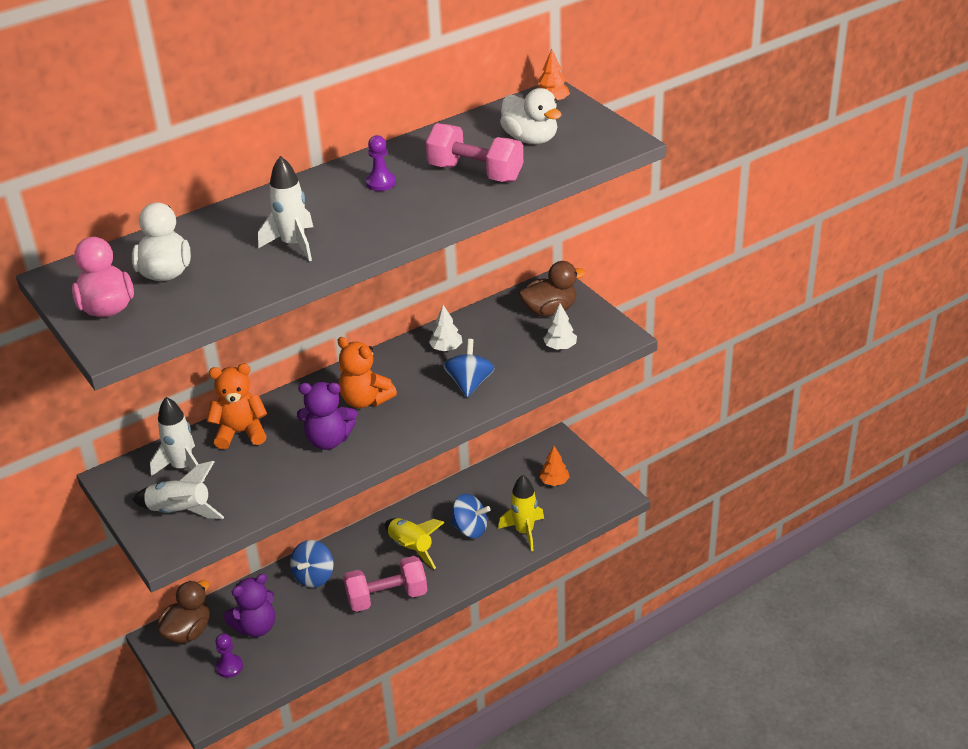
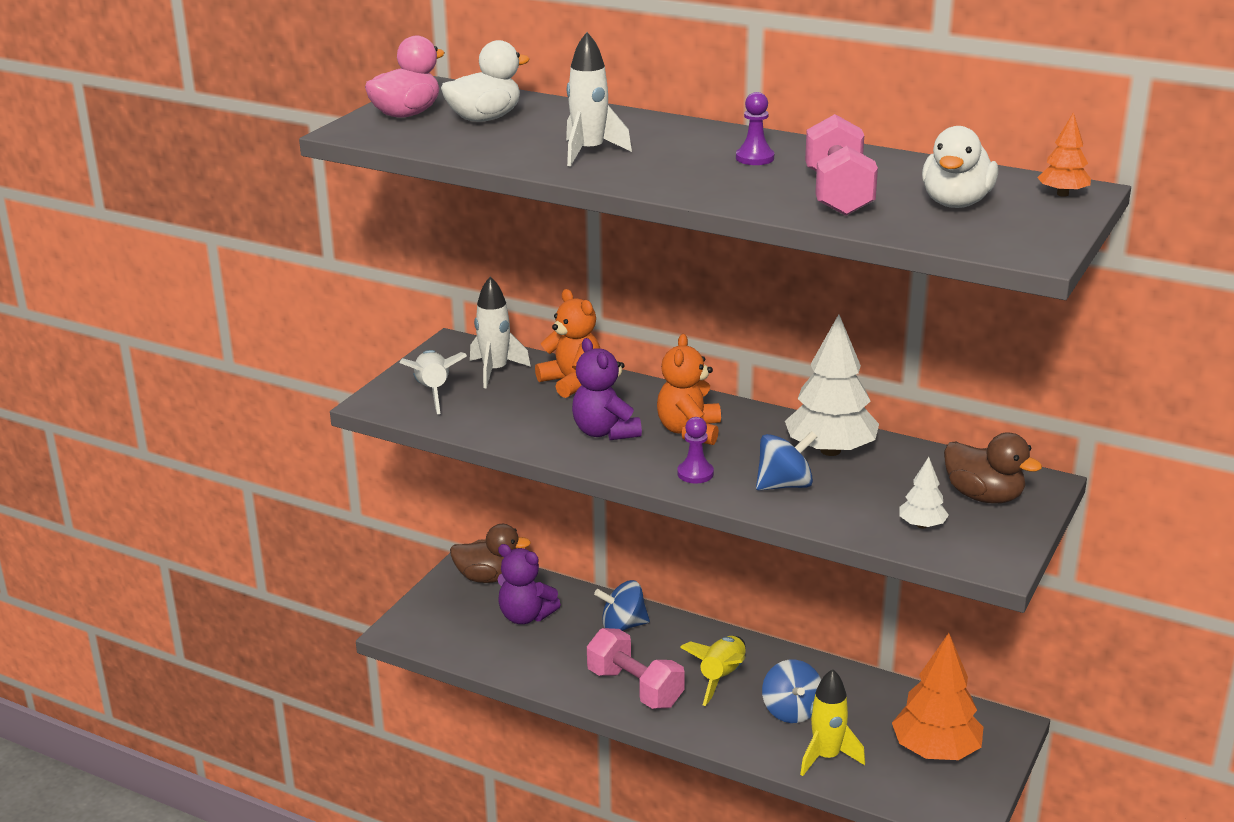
camera: 60 degrees right, 10 degrees down
(229, 667) = (462, 621): purple pawn -> purple pawn (695, 473)
(446, 348) = (830, 450): white tree -> white tree, size x2.05
(554, 481) = (935, 751): orange tree -> orange tree, size x2.05

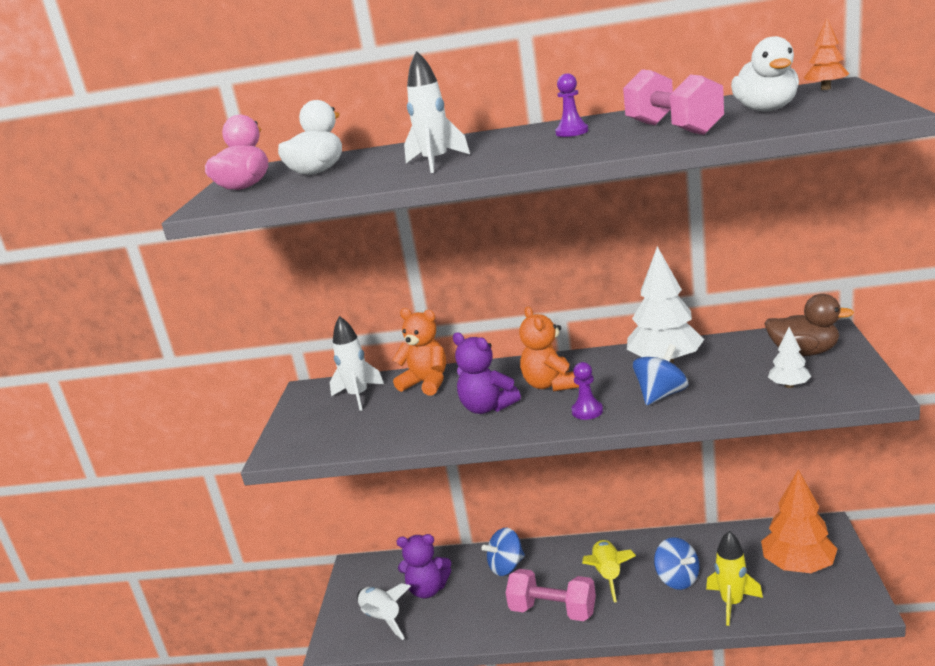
camera: 20 degrees left, 5 degrees down
(433, 392) = (320, 427): white rocket -> white rocket (382, 619)
(488, 577) = (378, 571): brown duck -> none

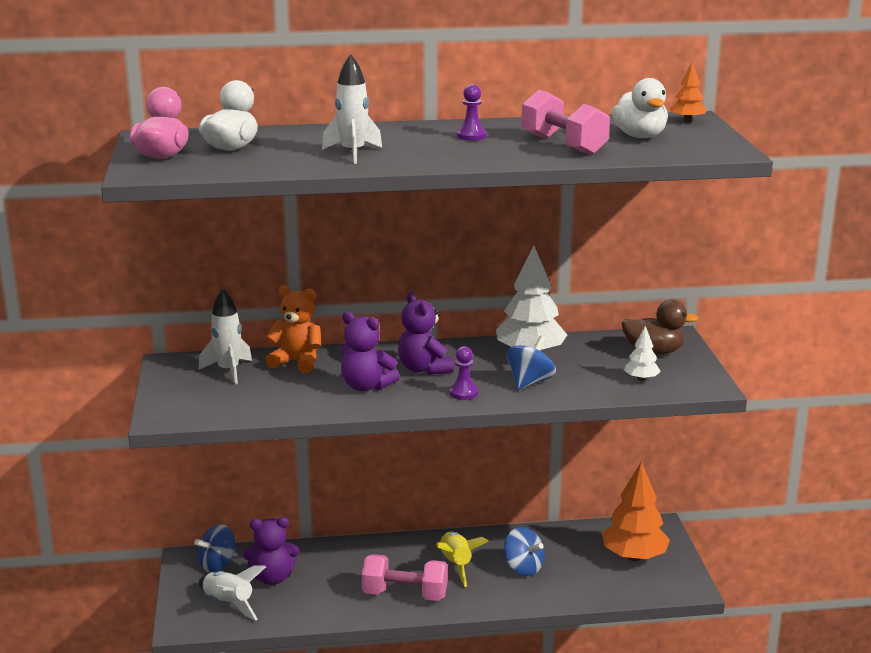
camera: 15 degrees left, 0 degrees up
(506, 566) = (352, 558): blue spinning top -> blue spinning top (218, 564)
(550, 385) = (424, 369): orange teddy bear -> purple teddy bear
(732, 603) = (574, 587): yellow rocket -> none

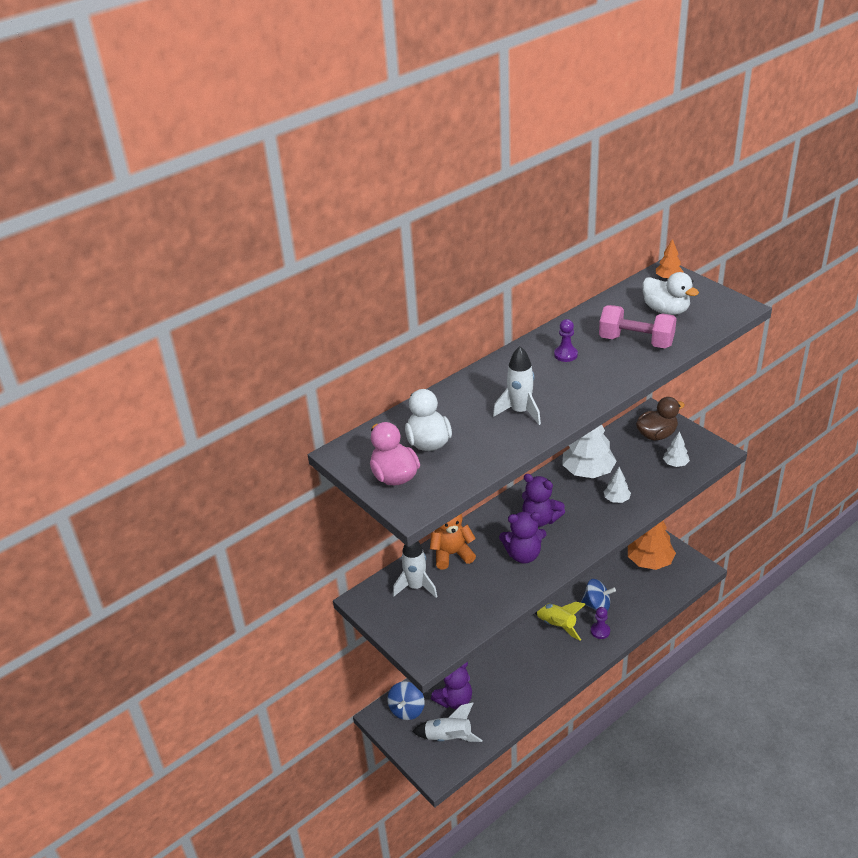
camera: 30 degrees left, 15 degrees up
(405, 595) = (549, 666): pink dumbbell -> none
(463, 393) = (589, 530): purple pawn -> purple pawn (600, 631)
(530, 382) = (616, 499): blue spinning top -> white tree

